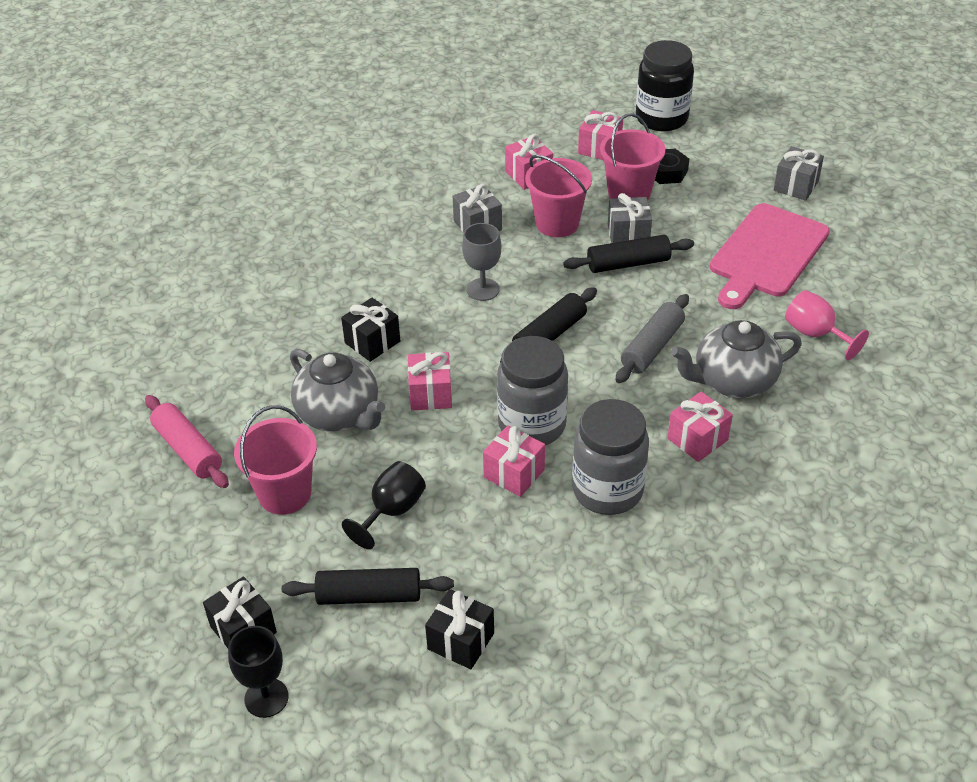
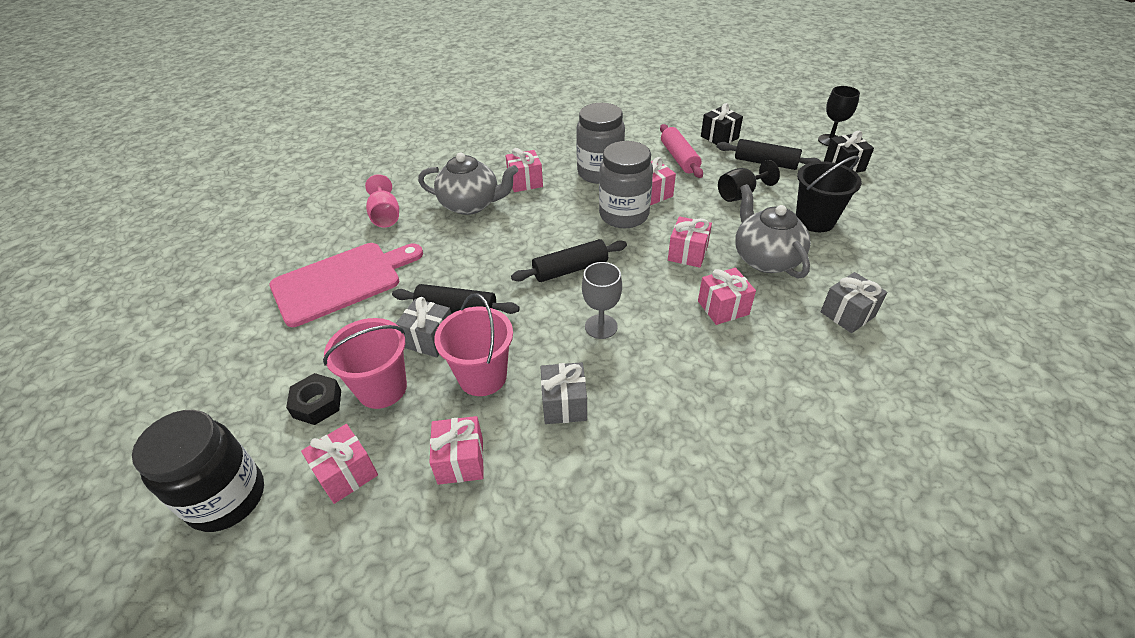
camera: 155 degrees left, 0 degrees up
(188, 450) = (894, 266): pink rolling pin -> pink rolling pin (679, 158)
(284, 494) = (814, 220): pink bucket -> black bucket
(372, 342) = (723, 308): black gift -> pink gift
(652, 347) = (502, 239): grey rolling pin -> none
(796, 186) = (231, 339): grey gift -> grey gift (847, 314)

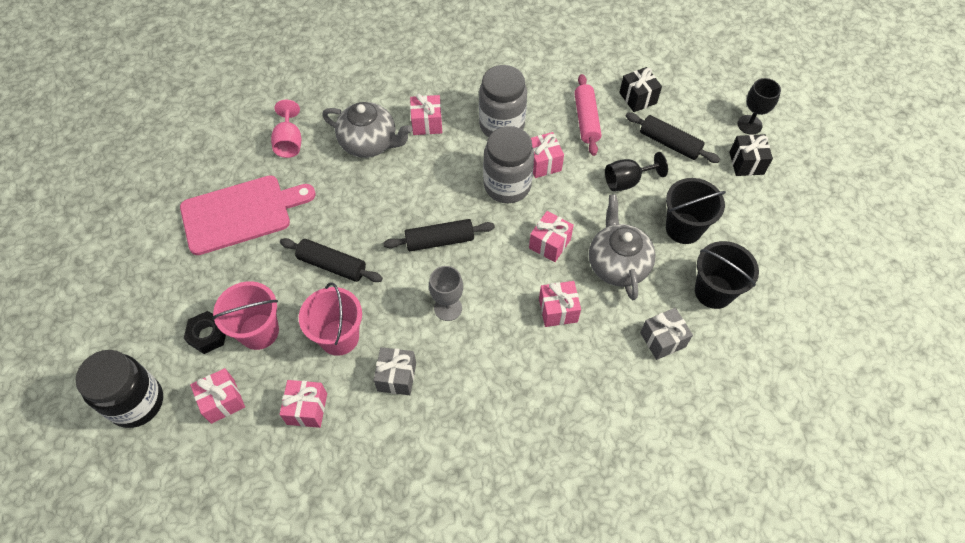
camera: 10 degrees right, 15 degrees up
(429, 339) = (304, 291): grey gift -> none
(874, 264) = (713, 291): none -> black bucket

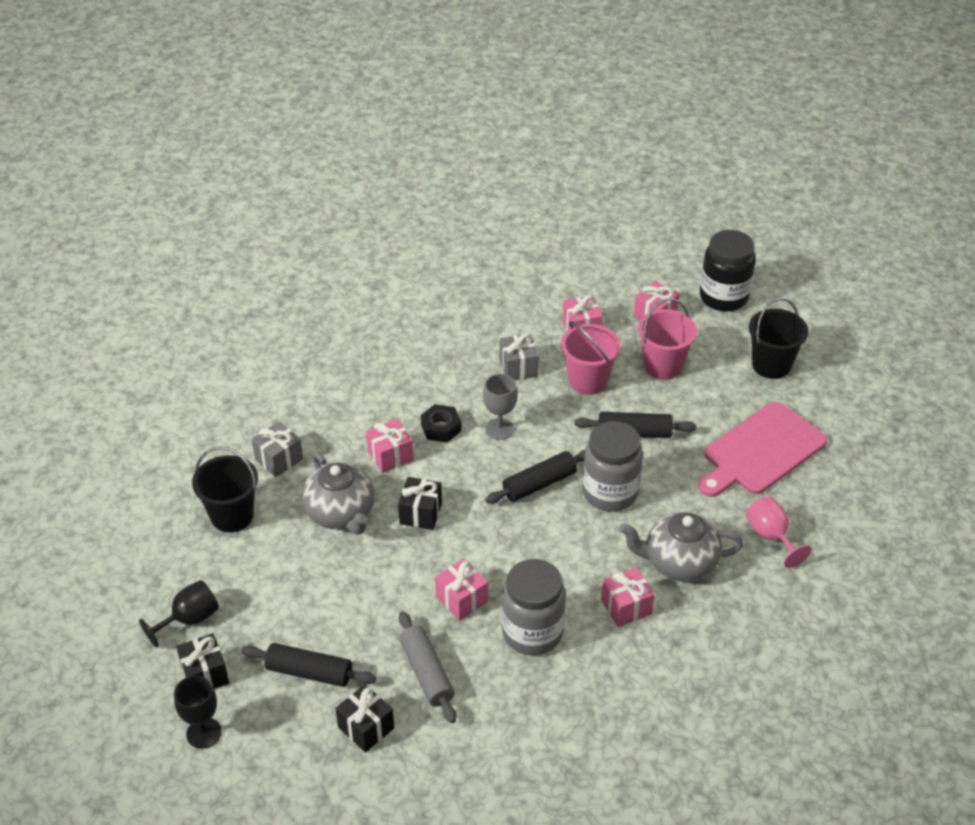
camera: 160 degrees right, 15 degrees down
(208, 335) = (705, 352): black nut -> black nut (441, 428)
(507, 185) = (493, 561): grey jar -> grey jar (610, 493)
(549, 244) = (420, 513): pink gift -> black gift
(586, 120) = (427, 673): pink rolling pin -> grey rolling pin
(627, 181) = (352, 607): black goblet -> black goblet (189, 619)
(683, 228) = (274, 571): black bucket -> black bucket (771, 365)

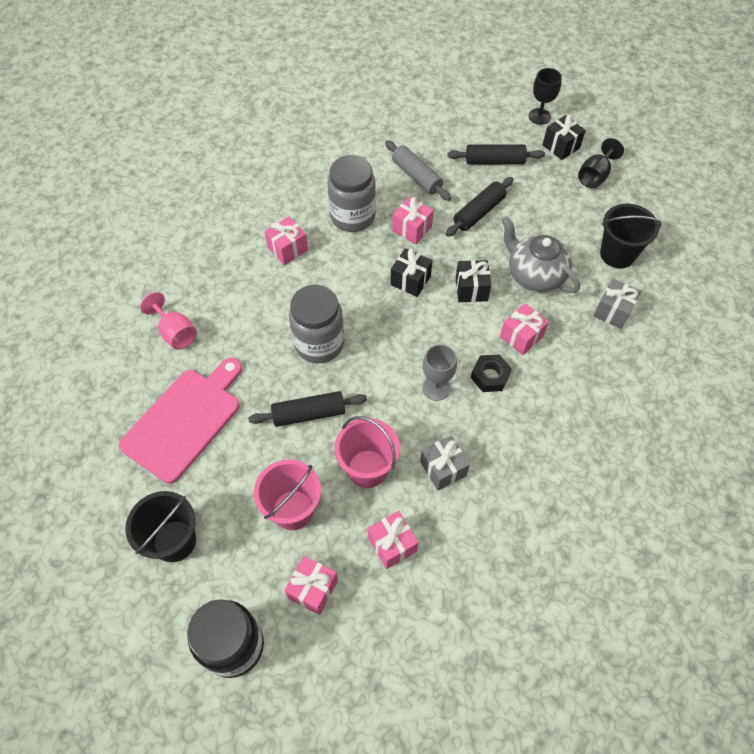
camera: 165 degrees right, 15 degrees up
(366, 728) = (441, 138): black gift -> black gift (410, 280)
(539, 484) = (382, 338): black rolling pin -> black rolling pin (479, 212)
(679, 562) = (251, 293): grey teapot -> none

